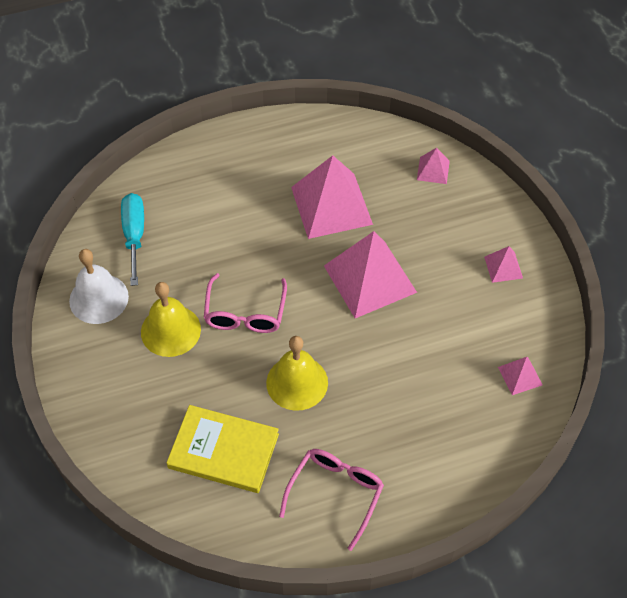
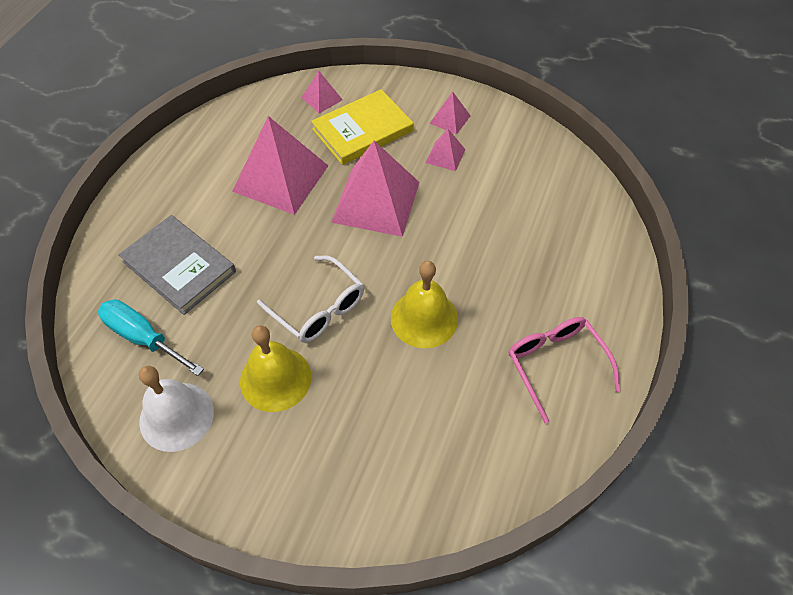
camera: 50 degrees left, 0 degrees up
(202, 209) = (179, 266): none -> grey book
(223, 451) = (441, 423): yellow book -> yellow book (362, 130)
(245, 313) = (318, 308): pink glasses -> white glasses
(520, 376) = (552, 174): pink pyramid -> pink pyramid (445, 156)

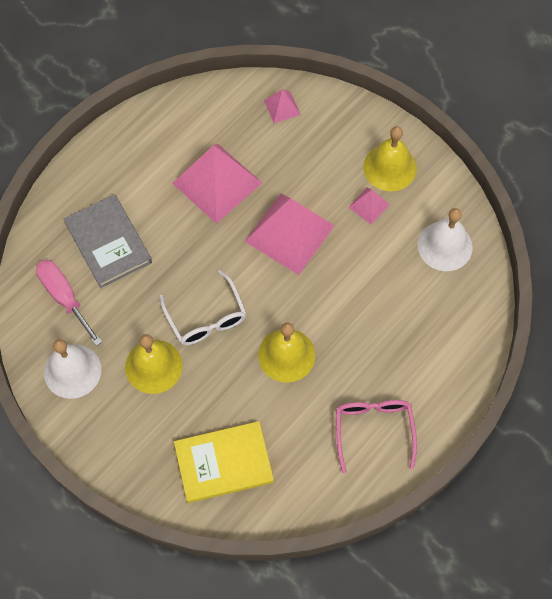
camera: 20 degrees right, 10 degrees up
(143, 337) = (64, 297): turquoise screwdriver -> pink screwdriver
(362, 130) = (306, 154): yellow book -> yellow book (224, 463)
(450, 119) = (390, 167): pink pyramid -> yellow bell
(537, 169) = (445, 246): none -> white bell

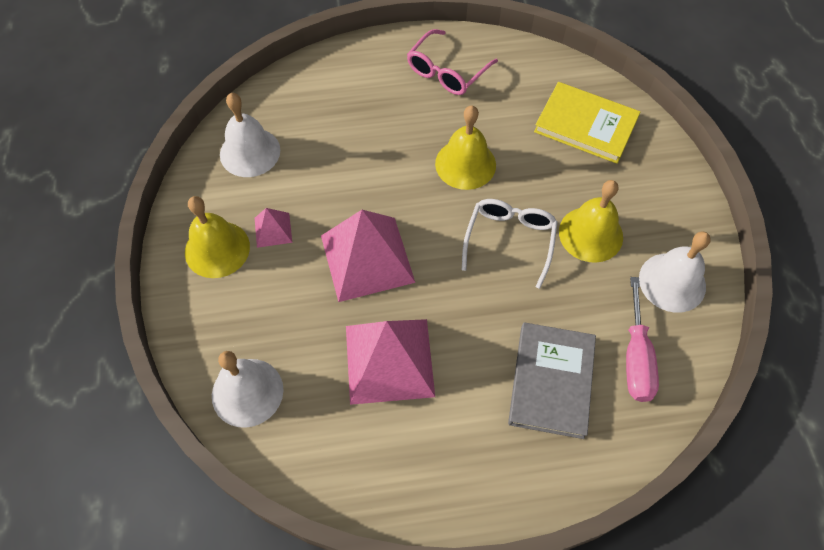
camera: 140 degrees left, 5 degrees down
(282, 107) = (247, 392): pink pyramid -> white bell

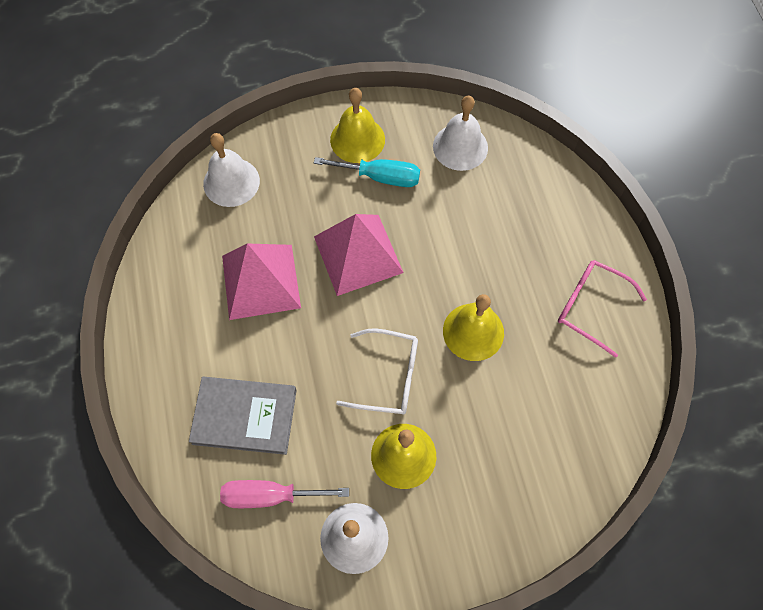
camera: 85 degrees right, 5 degrees up
(273, 230) = (380, 177): pink pyramid -> turquoise screwdriver
(585, 125) = (543, 453): yellow book -> none

